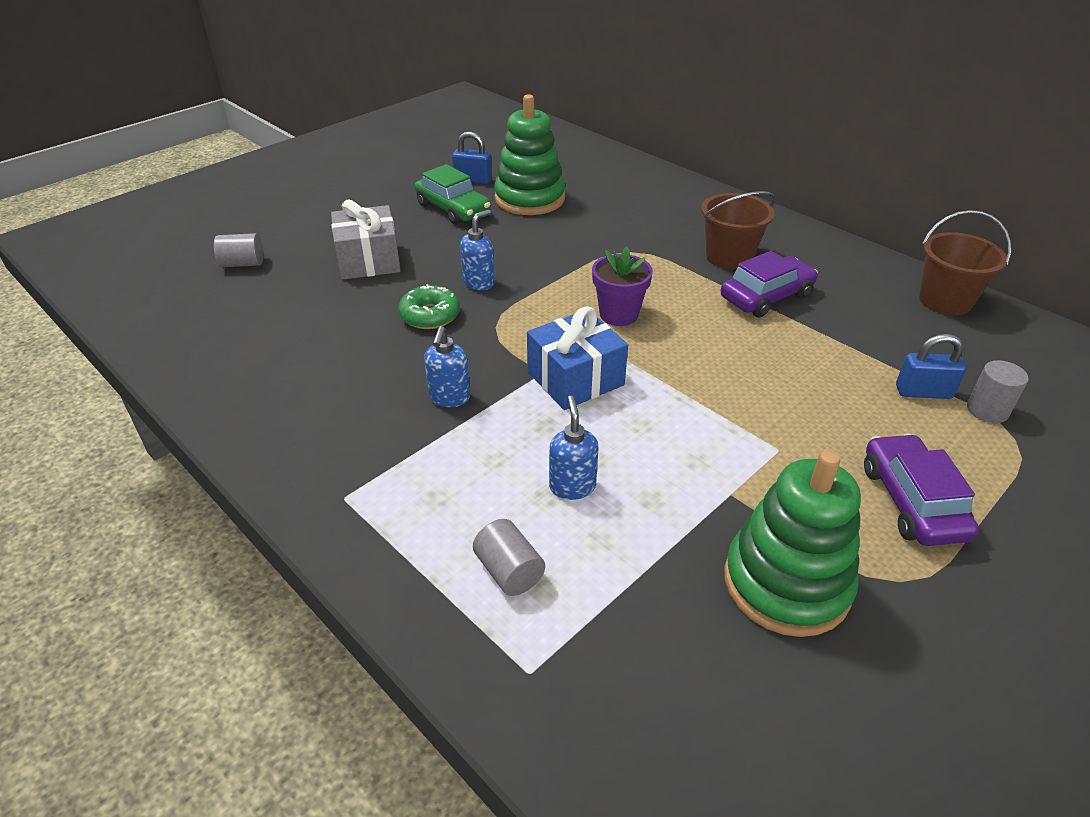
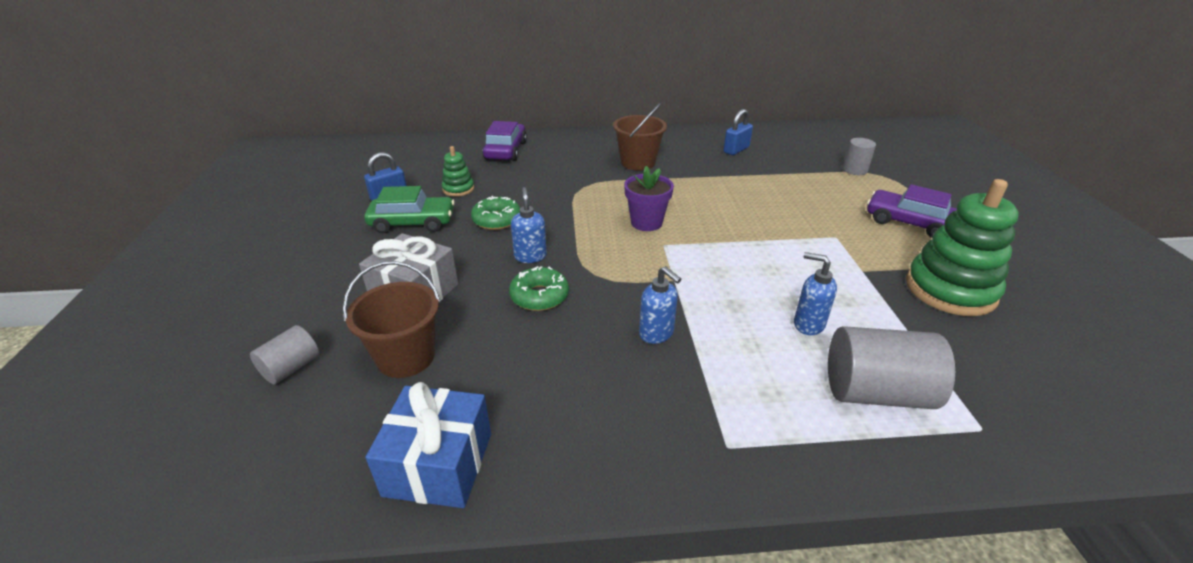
camera: 50 degrees left, 5 degrees down
(509, 240) = (497, 220): none -> green donut
(509, 571) = (876, 392): grey cylinder -> grey cylinder, size x1.81
(530, 199) = (458, 189): green stacking toy -> green stacking toy, size x0.49
(575, 378) = (695, 270): blue gift -> blue gift (438, 464)
(766, 296) = (692, 172): purple car -> purple car (506, 150)
(923, 392) = (825, 176): blue padlock -> blue padlock (736, 150)
(945, 301) = (757, 134): brown bucket -> brown bucket (406, 357)

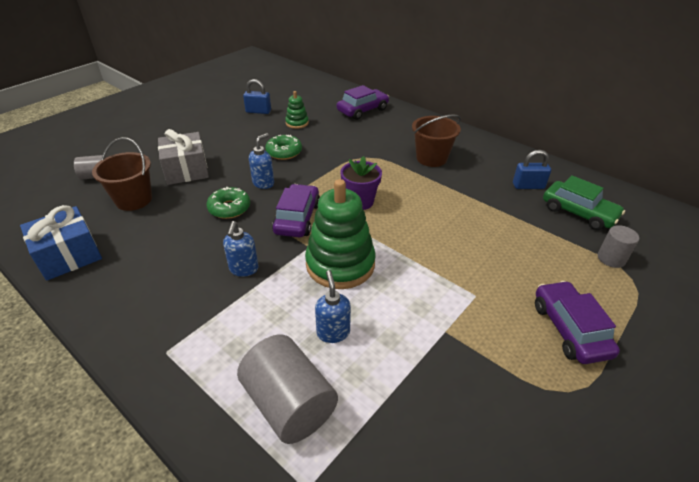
camera: 45 degrees right, 5 degrees up
(412, 223) = (245, 132): green car -> green car (578, 212)
(620, 265) = (297, 218): none -> purple car
(950, 290) = (489, 399): green stacking toy -> green stacking toy (340, 264)

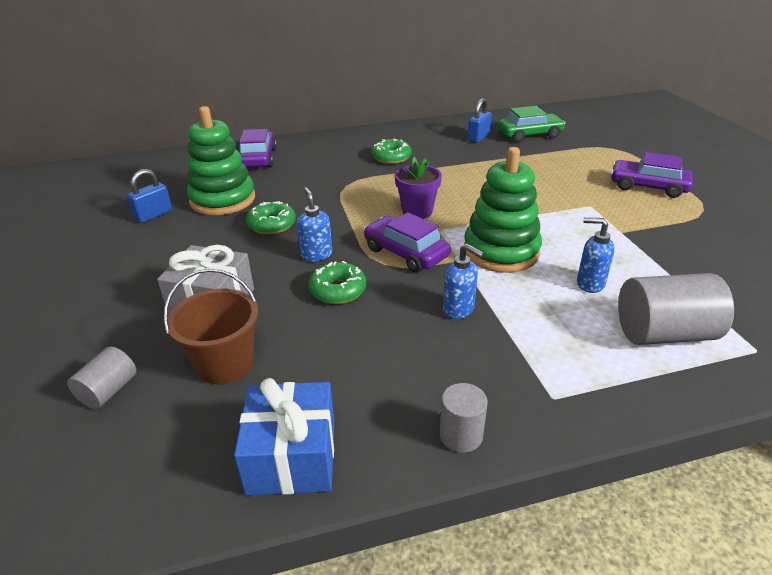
camera: 55 degrees left, 5 degrees down
(297, 123) = (223, 199): green stacking toy -> green stacking toy, size x2.06
(431, 158) = (391, 157): brown bucket -> green donut
(611, 258) = (588, 145): grey cylinder -> grey cylinder (461, 435)

